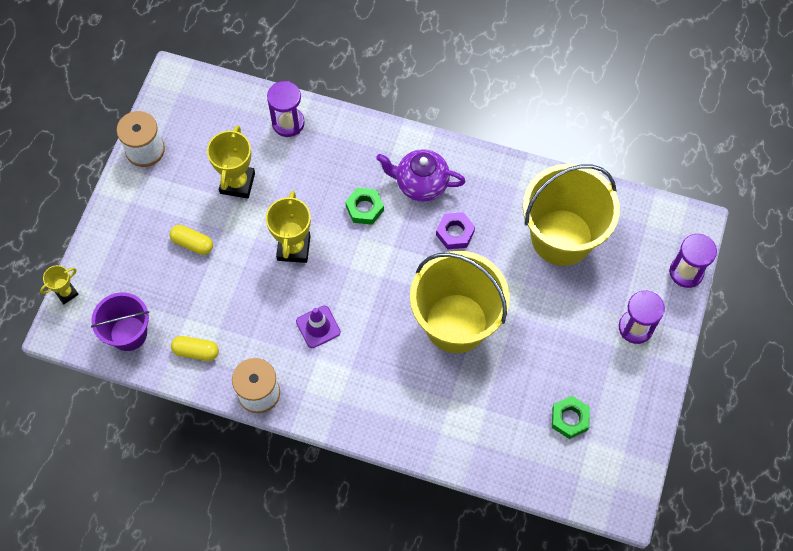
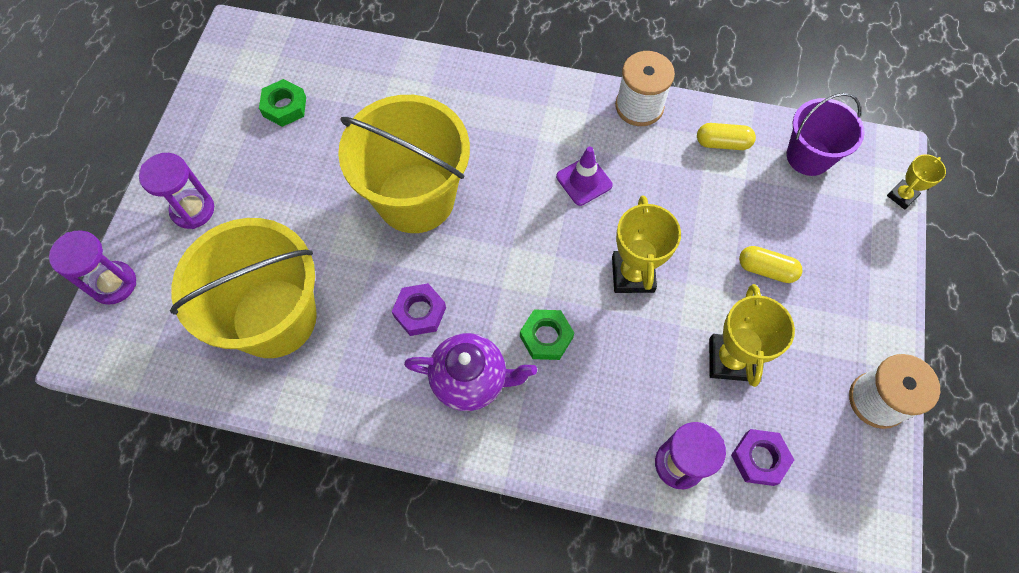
camera: 175 degrees right, 0 degrees up
(235, 122) = (759, 458): none -> purple nut

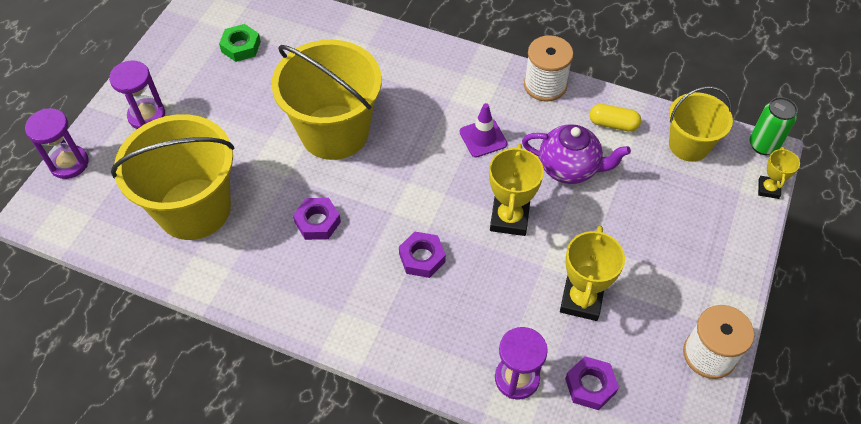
camera: 10 degrees right, 10 degrees down
(471, 380) = (349, 282): purple teapot -> purple teapot (569, 168)
(546, 337) = (422, 258): green nut -> purple nut
(766, 269) = (630, 232): yellow capsule -> none
(808, 156) = (689, 145): purple bucket -> yellow bucket
(886, 145) = (763, 145): none -> green can
(902, 196) = (768, 189): yellow trophy -> yellow trophy turned 45 degrees counterclockwise

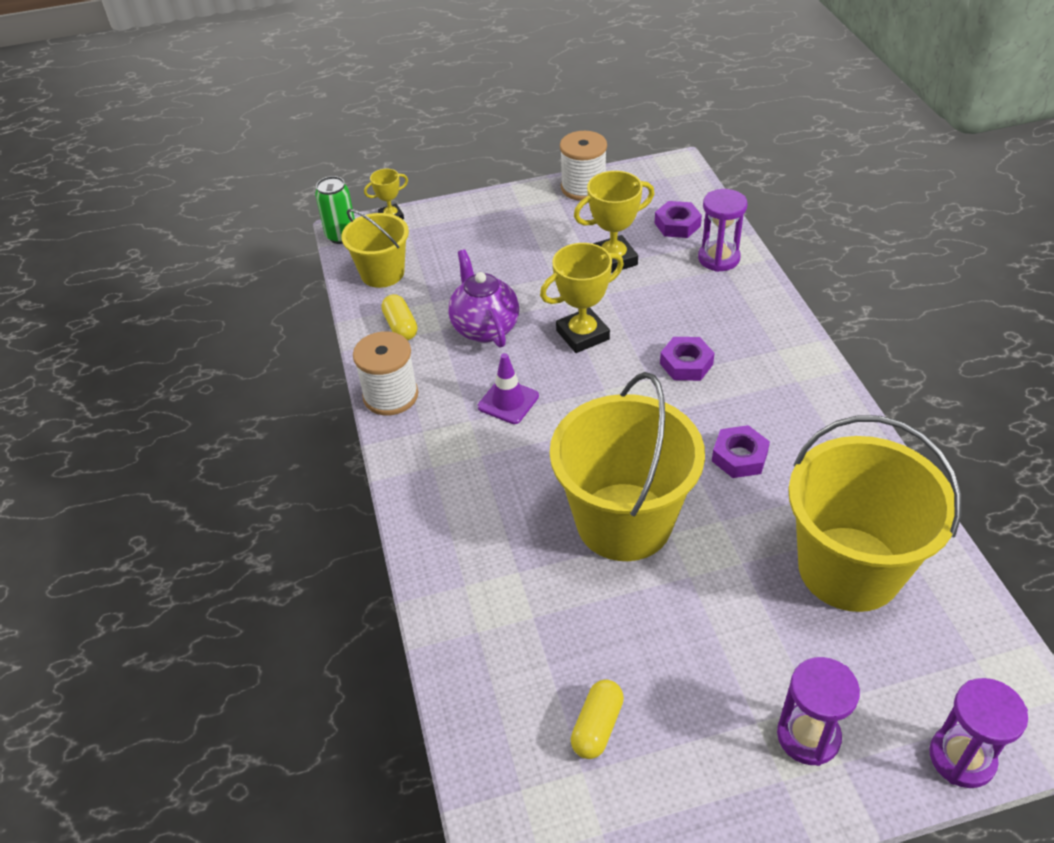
camera: 125 degrees left, 10 degrees down
(241, 47) = (597, 726): green nut -> yellow capsule

